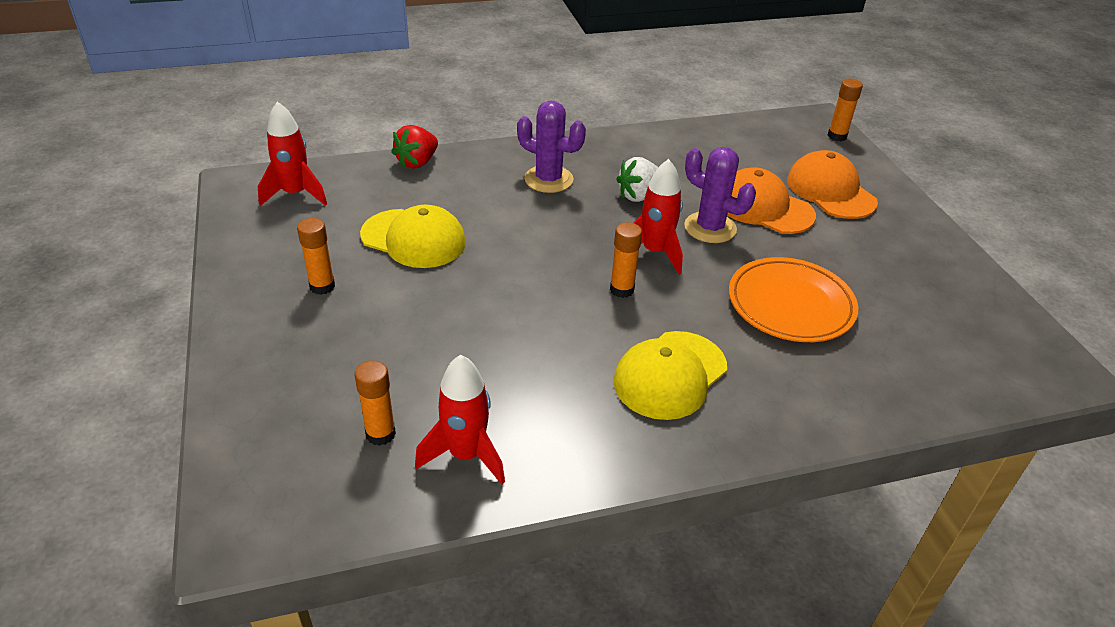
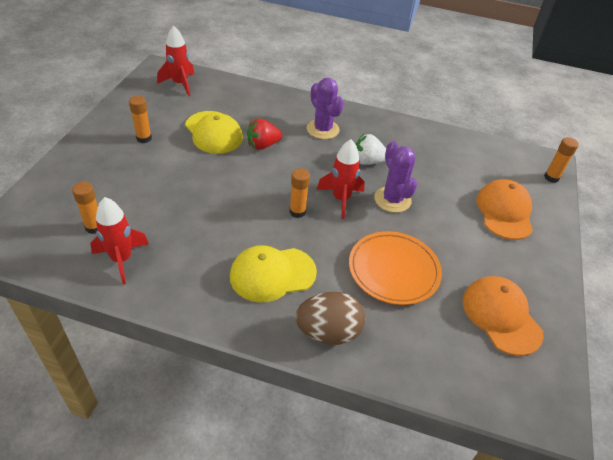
camera: 30 degrees right, 5 degrees up
(417, 162) = (259, 91): red strawberry -> red strawberry (263, 145)
(763, 207) = (443, 202): orange cap -> orange cap (501, 316)
(795, 406) = (328, 332): none -> brown egg

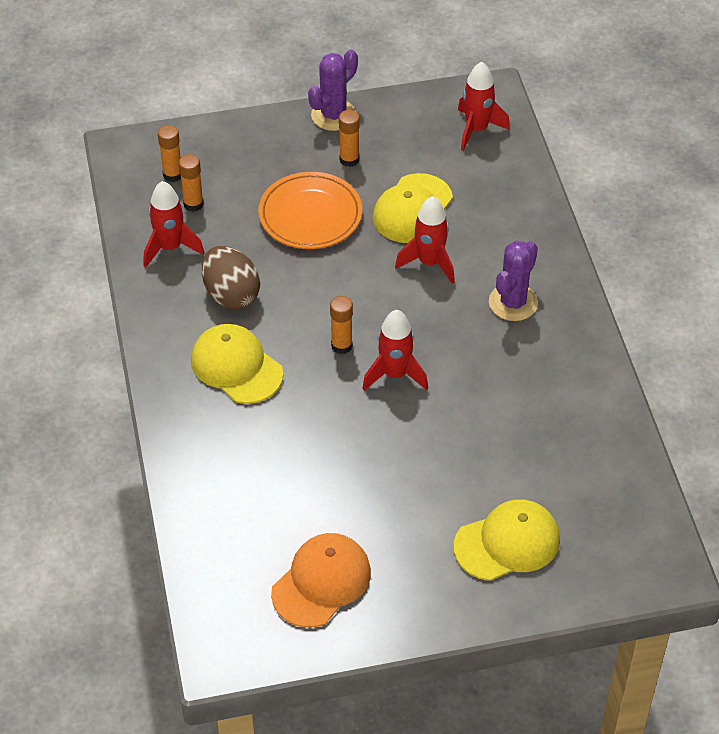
camera: 65 degrees right, 5 degrees up
(263, 145) = (429, 262): red strawberry -> red rocket
(328, 332) = (196, 442): brown egg -> brown egg (231, 294)
(368, 161) = (487, 372): white strawberry -> none
(392, 200) = (434, 422): purple cactus -> purple cactus (333, 115)
(393, 270) = (318, 464): orange plate -> orange plate (310, 215)
(504, 212) = (507, 543): orange cap -> yellow cap
(551, 177) = (630, 580): orange glue stick -> orange glue stick (173, 175)

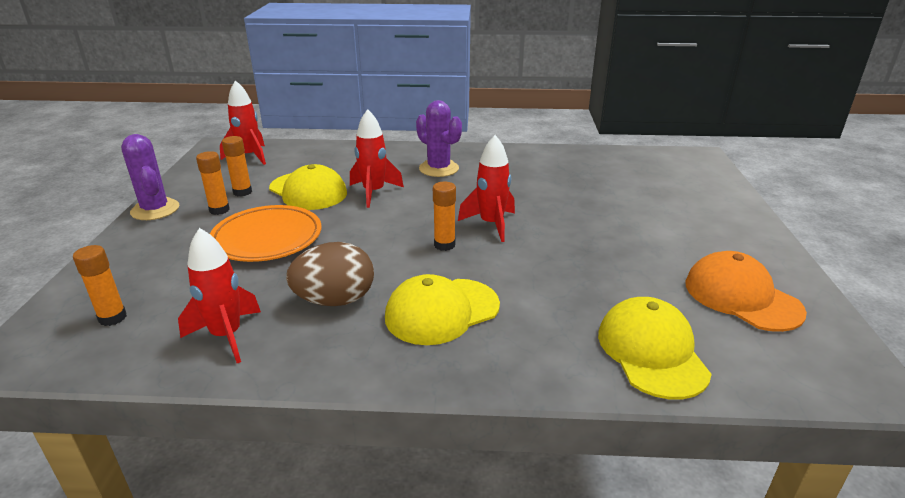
camera: 75 degrees left, 20 degrees down
(193, 204) = (176, 308): orange glue stick -> orange glue stick (242, 192)
(507, 543) = (681, 203): yellow cap -> yellow cap (652, 351)

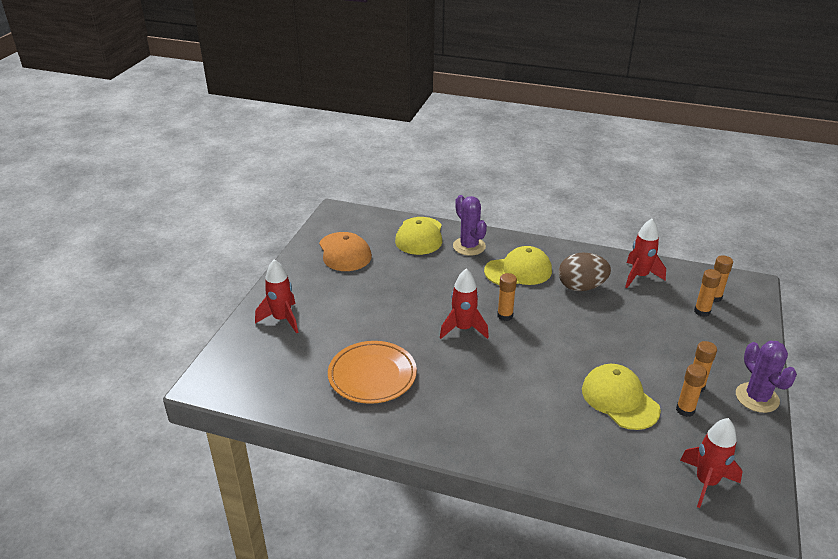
camera: 165 degrees left, 5 degrees up
(151, 291) = (702, 311): none -> orange glue stick
(267, 238) = (640, 345): orange plate -> orange plate (372, 375)
(374, 193) = (556, 385): red rocket -> red rocket (282, 319)
(439, 168) = (485, 413): purple cactus -> purple cactus (469, 246)

